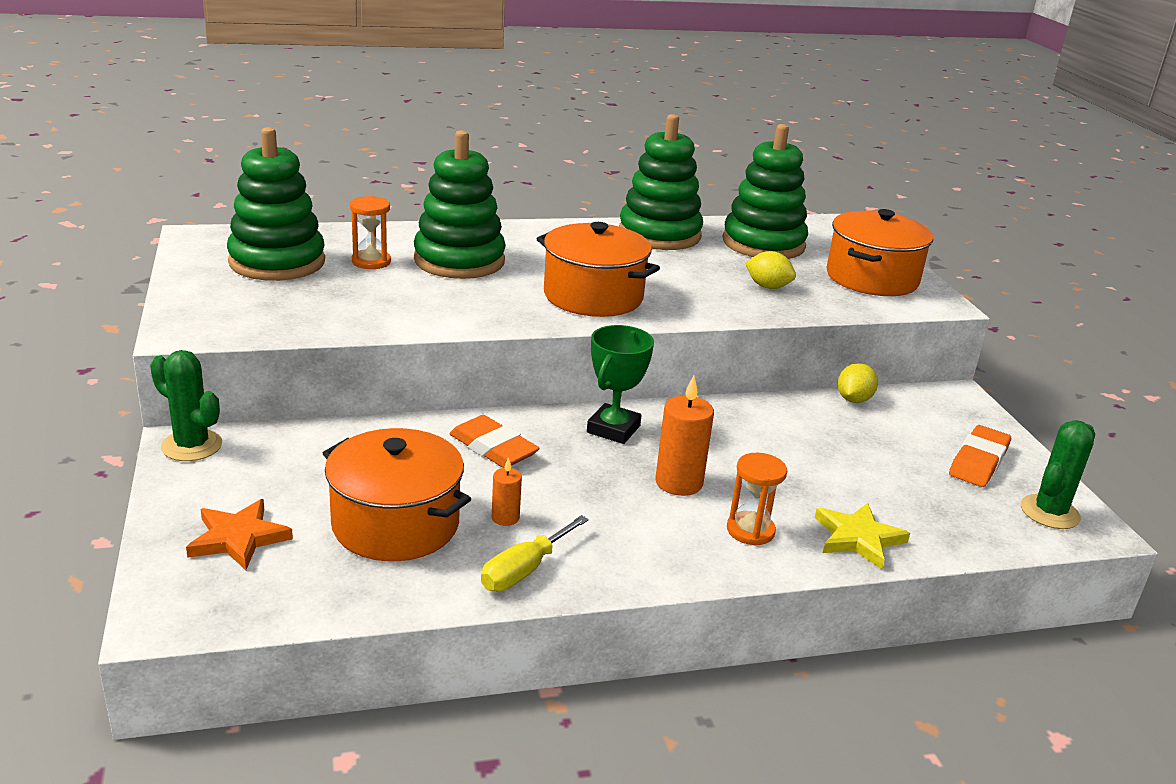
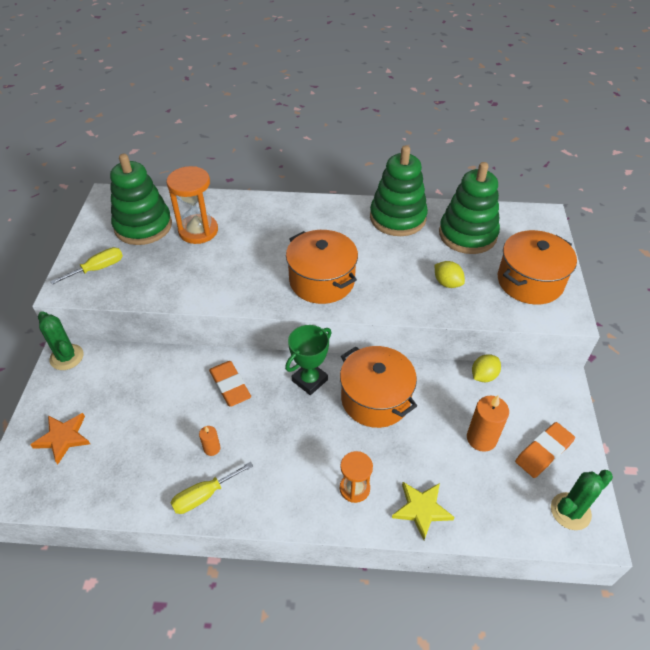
camera: 20 degrees right, 20 degrees up
(227, 308) = (98, 269): none -> yellow screwdriver
(371, 262) = (198, 231): orange hourglass -> orange hourglass, size x1.64
(395, 524) = (149, 442): orange pot -> orange pot (375, 399)
(459, 261) = (252, 235): green stacking toy -> none
(678, 482) = (329, 436): orange candle -> orange candle (481, 438)

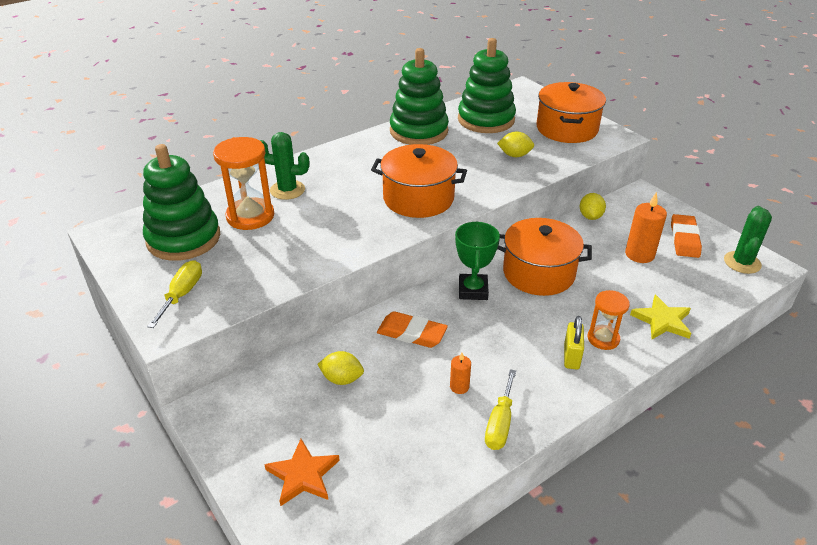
camera: 40 degrees left, 10 degrees down
(66, 357) = (210, 410): green cactus -> green cactus (287, 190)
(153, 389) = (342, 379): none -> yellow lemon
(313, 484) = (571, 356): none -> yellow padlock

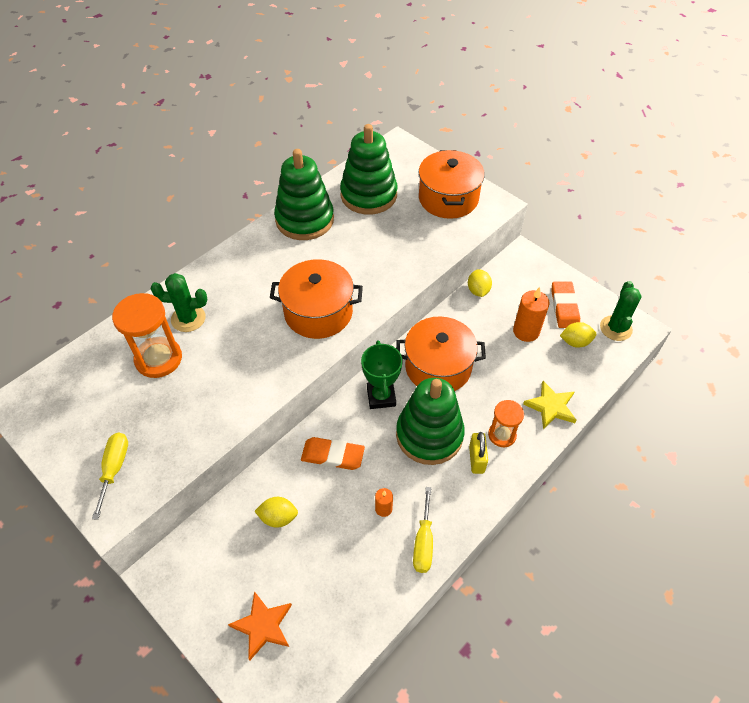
camera: 10 degrees left, 15 degrees up
(183, 238) = (99, 398): green stacking toy -> green stacking toy (429, 435)
(515, 155) = (402, 241): yellow lemon -> yellow lemon (575, 342)

